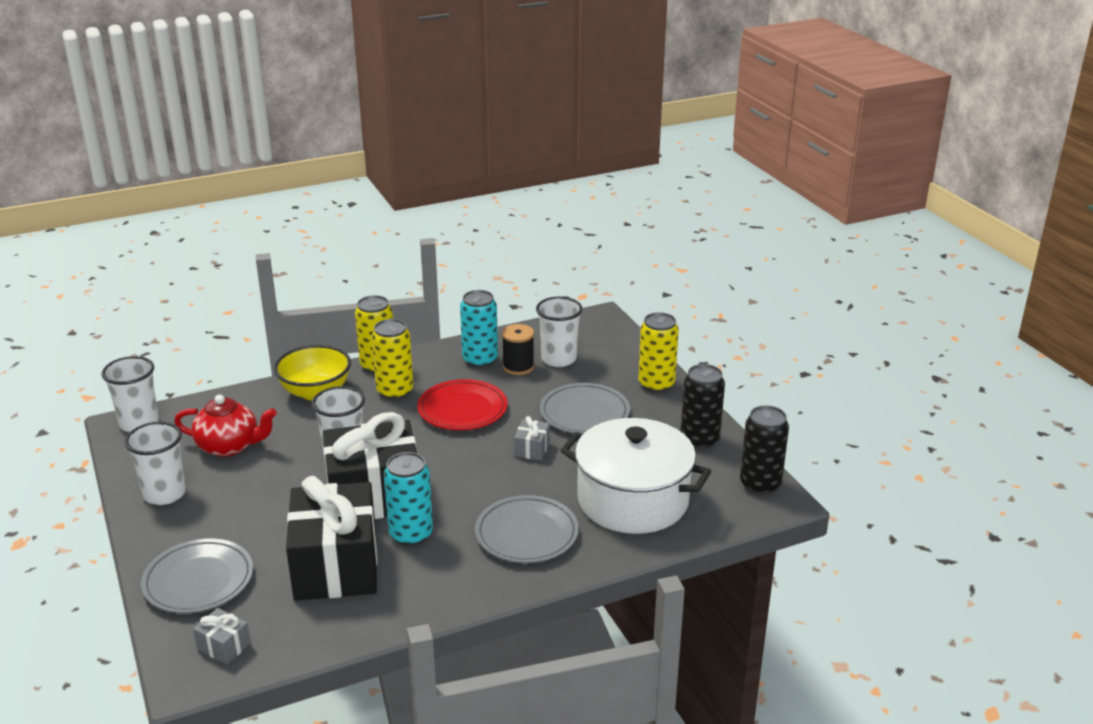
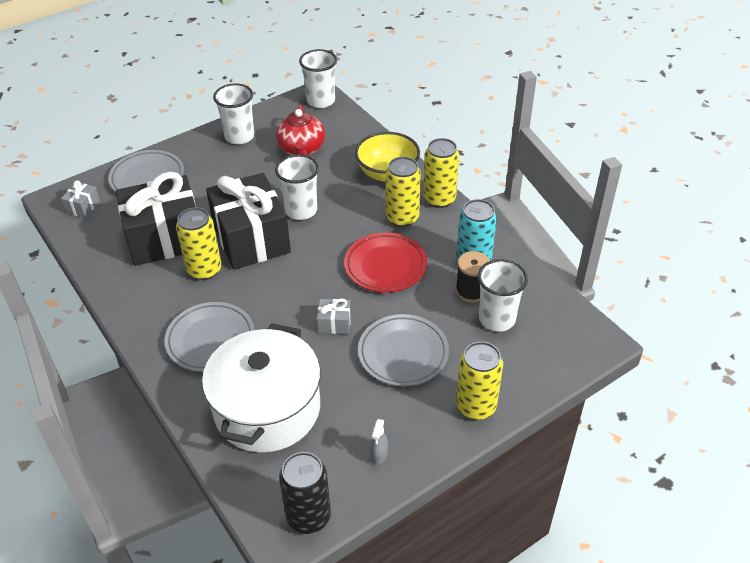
camera: 80 degrees right, 15 degrees up
(411, 534) = (204, 270): turquoise can -> yellow can
(699, 440) = (379, 455): black can -> grey spray bottle

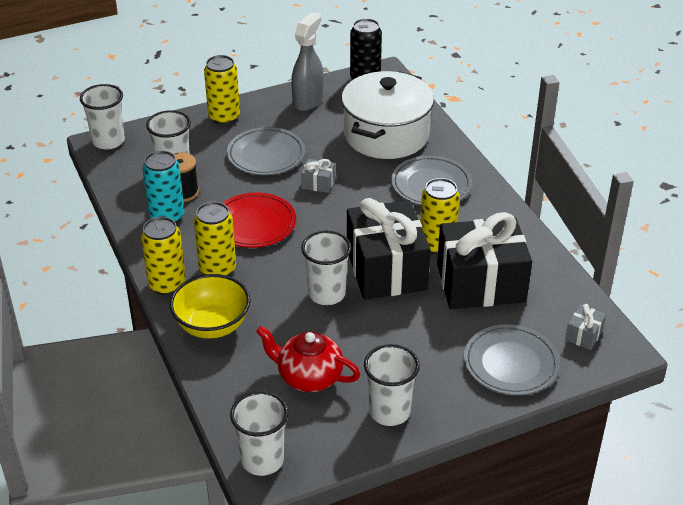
camera: 170 degrees left, 5 degrees down
(301, 149) = (308, 377): red teapot -> red teapot turned 75 degrees counterclockwise
(379, 455) = (308, 101): grey spray bottle -> grey spray bottle, size x2.22
(591, 345) = (108, 141): none -> white cup

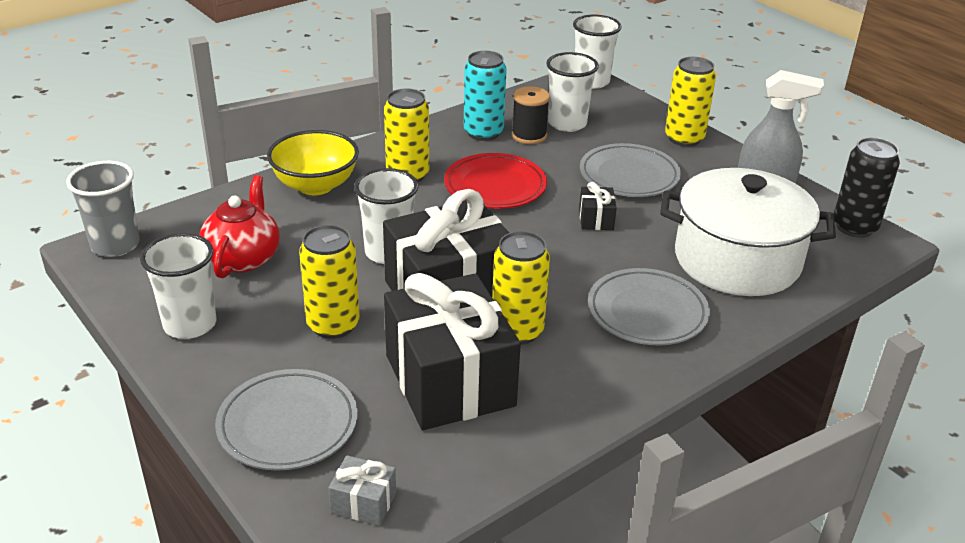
camera: 75 degrees right, 5 degrees down
(167, 285) = (373, 150): yellow can -> yellow can (333, 325)
(262, 460) = (115, 245): white cup -> grey cup
(318, 183) = (596, 219): grey gift -> black gift

